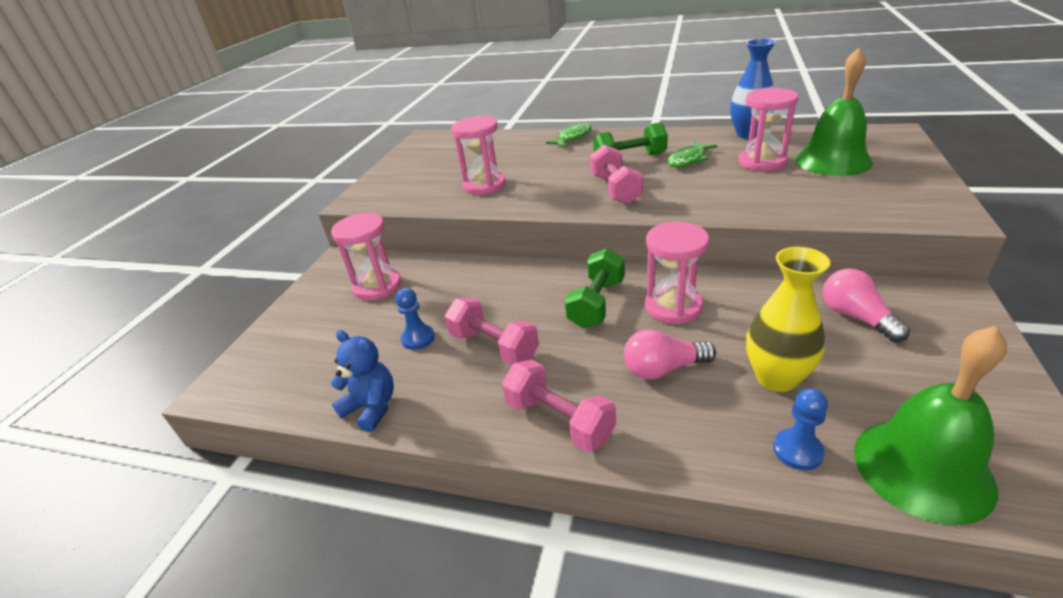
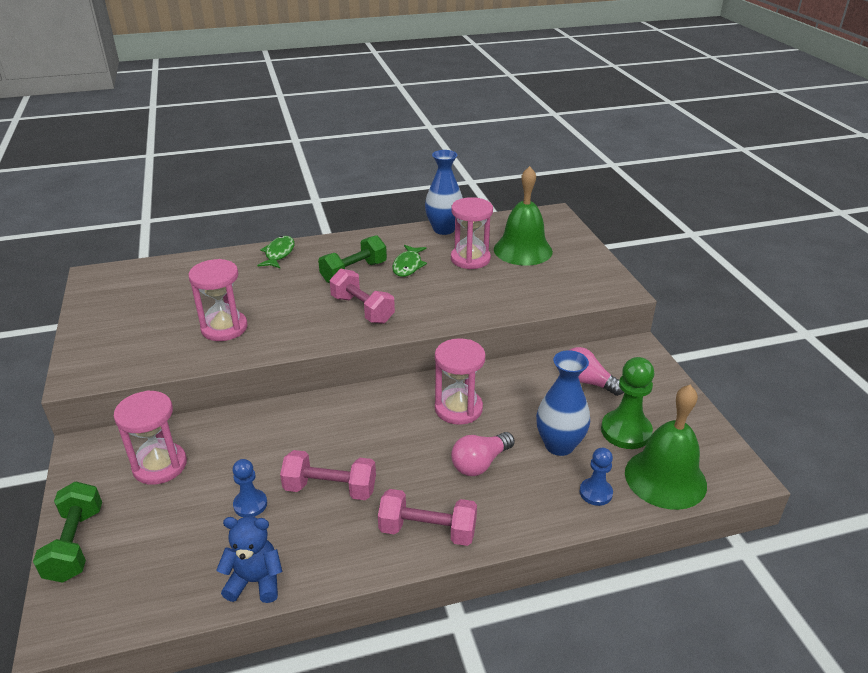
camera: 35 degrees left, 0 degrees up
(596, 303) = (395, 422): green dumbbell -> green dumbbell (75, 544)
(776, 378) = (559, 445): yellow vase -> blue vase
(885, 388) = (626, 431): none -> green pawn

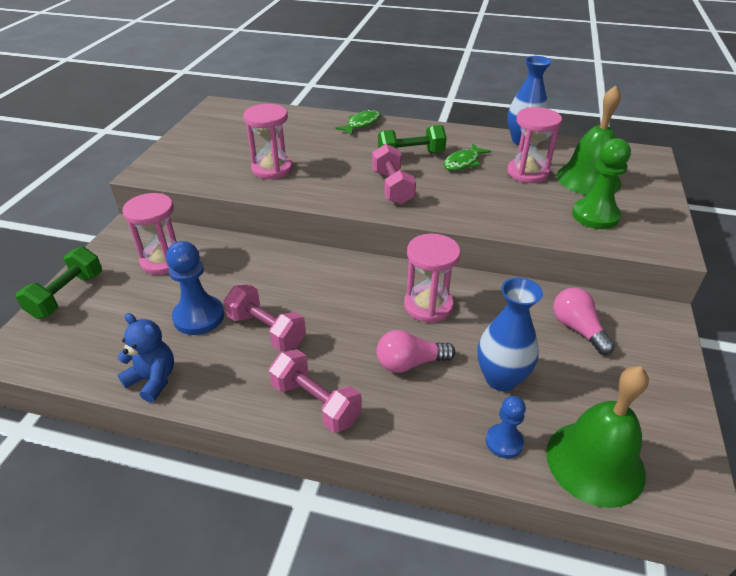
camera: 30 degrees right, 5 degrees up
(250, 504) = (199, 317): blue pawn -> blue pawn, size x1.67
(626, 431) = (585, 394): green pawn -> green pawn (595, 216)

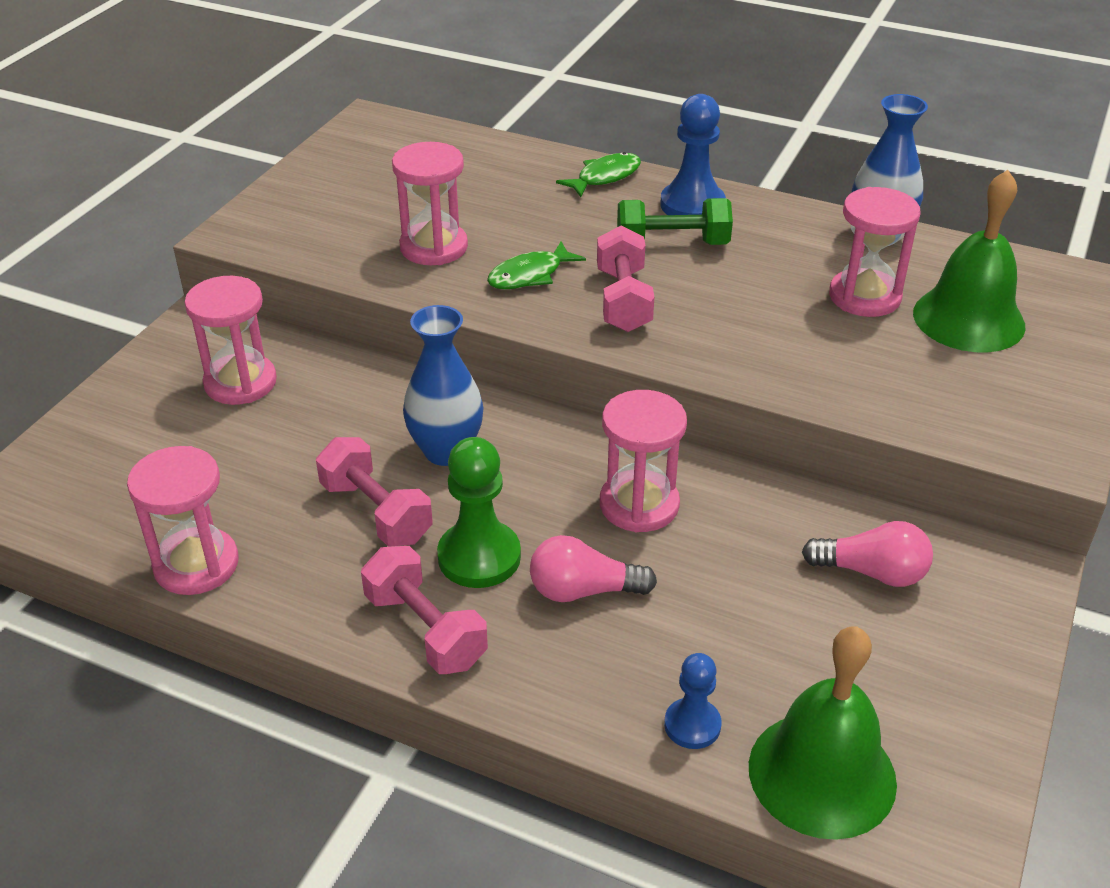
camera: 10 degrees right, 0 degrees up
(67, 295) = (89, 421): green dumbbell -> none
(153, 380) = (196, 564): blue teddy bear -> pink hourglass
(199, 317) = (278, 479): blue pawn -> blue pawn (692, 205)
(463, 163) = (758, 267): green fish -> green fish (530, 275)
(501, 378) = (719, 633): blue vase -> blue vase (446, 451)
(577, 329) = (872, 572): pink light bulb -> pink light bulb turned 120 degrees clockwise
(595, 216) = (952, 386): green pawn -> green pawn (479, 557)

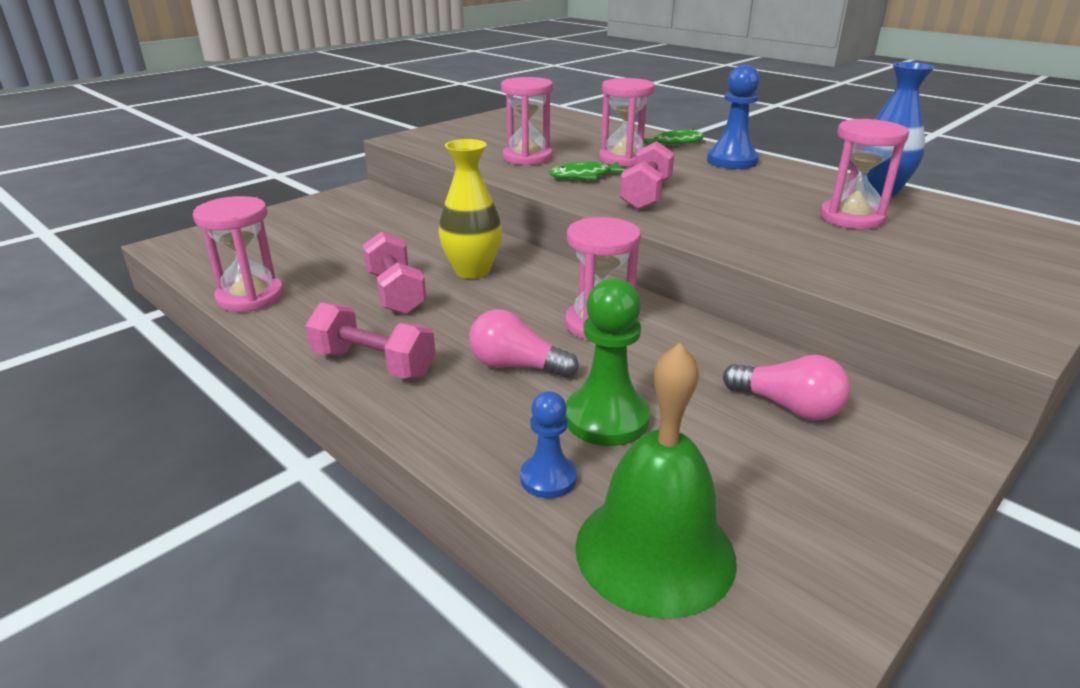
camera: 20 degrees right, 10 degrees down
(240, 382) = (364, 218): pink hourglass -> pink hourglass (623, 159)
(425, 630) = (373, 364): pink dumbbell -> pink dumbbell turned 45 degrees counterclockwise
(446, 451) = (472, 271): blue vase -> yellow vase
(479, 557) = (449, 330): green pawn -> green pawn (606, 419)
(672, 244) = (704, 175): green dumbbell -> none
(968, 319) = (945, 241): green bell -> none

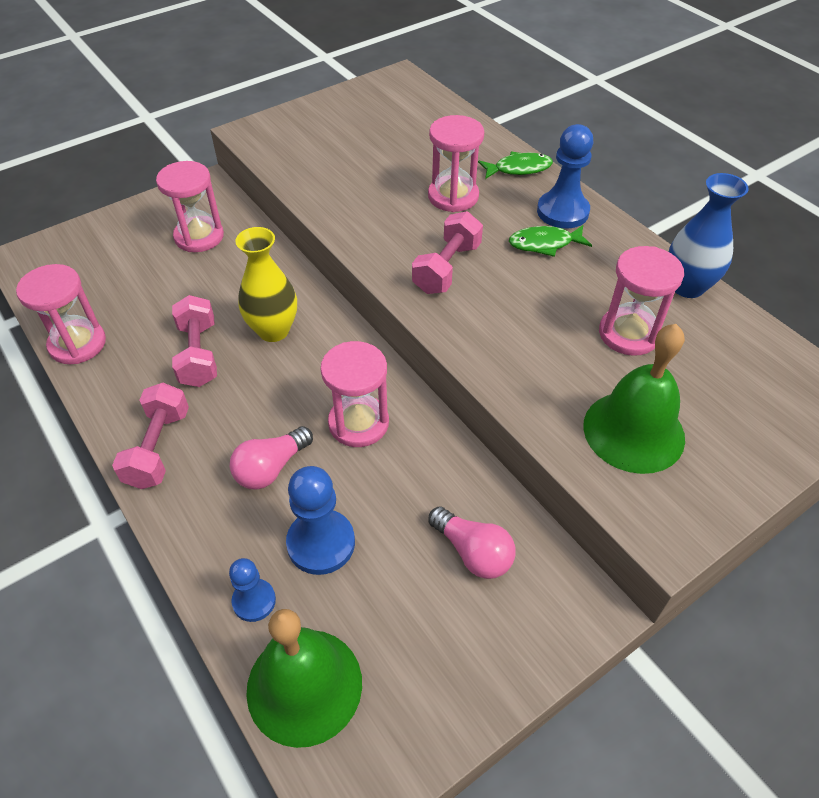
camera: 10 degrees right, 20 degrees up
(373, 364) = (158, 448): pink dumbbell -> pink dumbbell turned 60 degrees clockwise
(516, 366) = (271, 468): pink light bulb -> pink light bulb turned 75 degrees counterclockwise
(527, 158) = (358, 183): pink hourglass -> pink hourglass (199, 237)
(584, 176) = (401, 226): green fish -> green fish (544, 244)
(606, 419) = (321, 543): green pawn -> blue pawn
(911, 272) = (633, 431): none -> green bell

